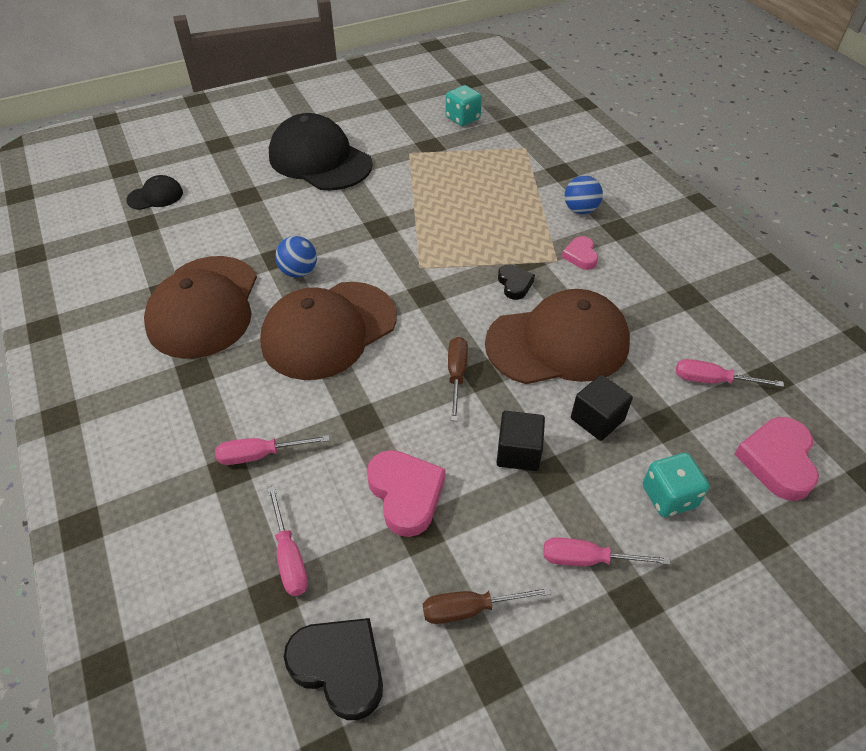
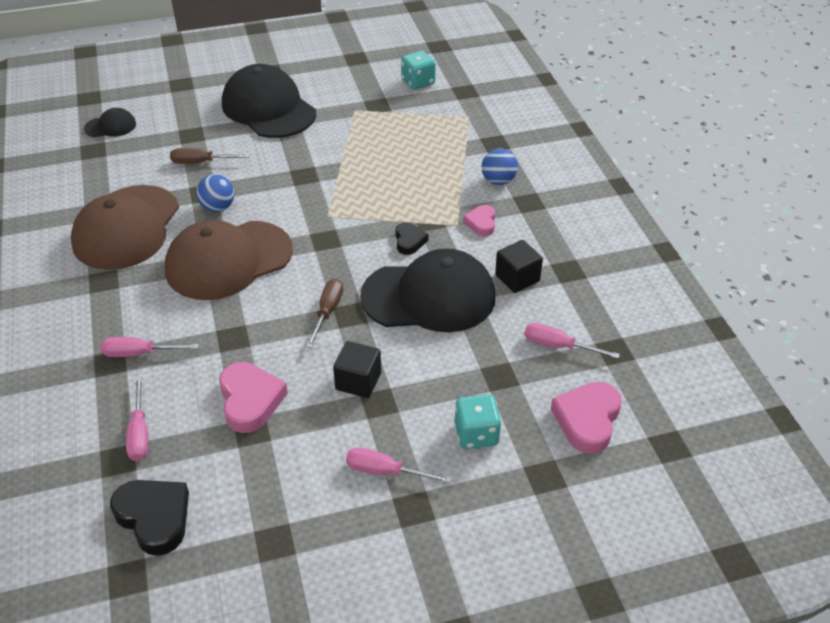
camera: 10 degrees right, 5 degrees down
(470, 609) = (273, 493): brown screwdriver -> brown screwdriver (201, 162)
(558, 343) = (429, 297): brown cap -> black cap
(597, 419) = (439, 364): black cube -> black cube (517, 278)

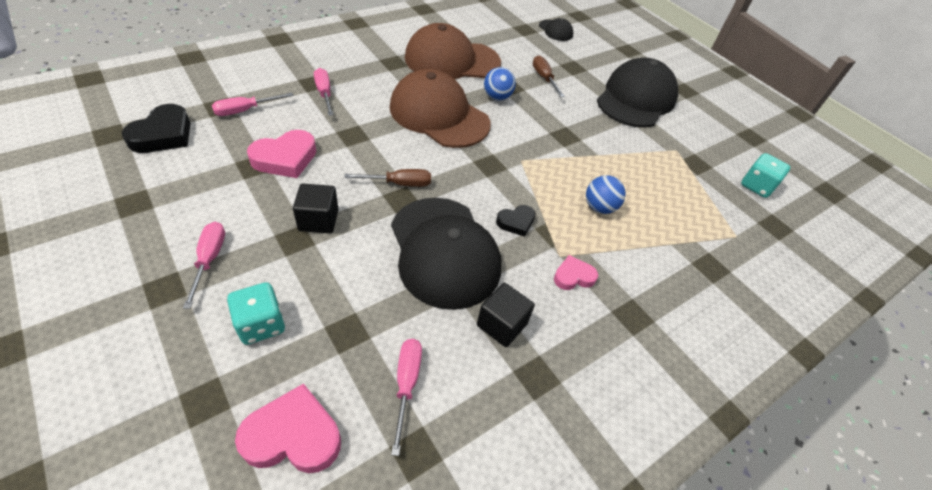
camera: 65 degrees right, 5 degrees up
(498, 181) = (650, 280): blue ball -> blue ball (599, 207)

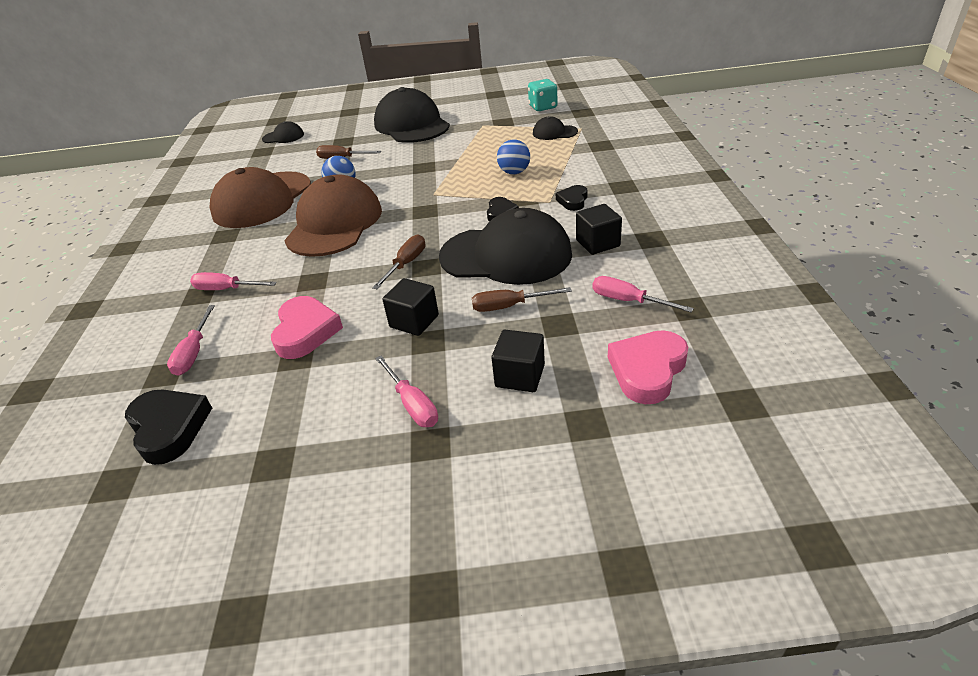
camera: 50 degrees left, 10 degrees down
(209, 260) = (412, 404): pink screwdriver -> pink screwdriver turned 150 degrees counterclockwise
(261, 324) = (520, 376): turquoise dice -> black cube
(362, 282) = (509, 306): none -> brown screwdriver
(439, 115) = (334, 224): brown cap -> brown cap turned 120 degrees clockwise
(573, 276) = (573, 201): pink heart -> black heart
(707, 215) = (554, 132): none -> black cap

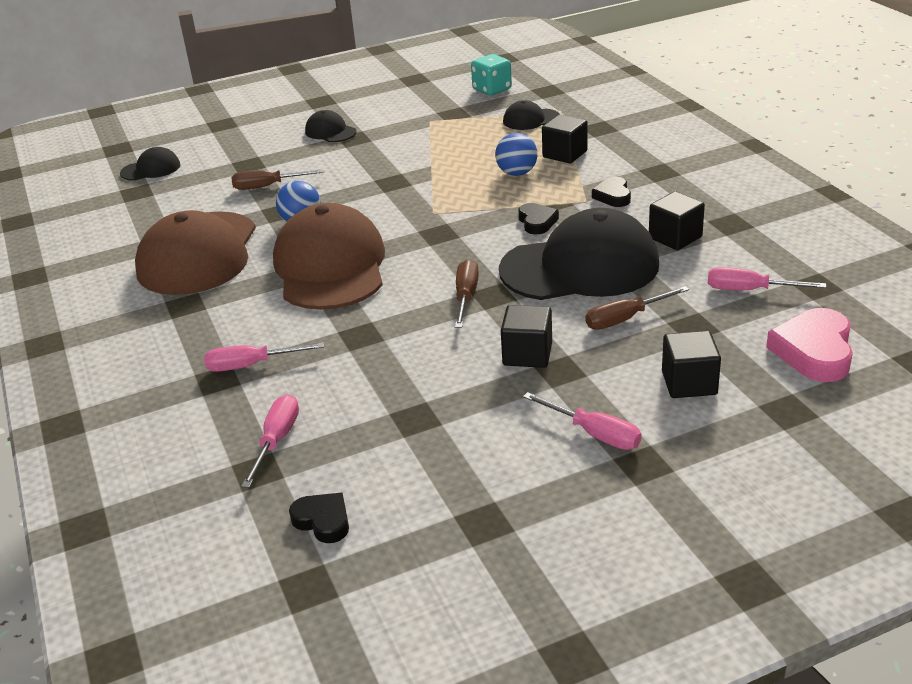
camera: 20 degrees left, 5 degrees down
(169, 428) = (323, 521): black heart -> black heart, size x0.59
(194, 353) = (276, 440): pink screwdriver -> pink screwdriver turned 150 degrees counterclockwise
(305, 332) = (403, 390): pink heart -> none
(411, 125) = (330, 132): black cap -> black cap, size x0.46
(560, 162) = (565, 154): none -> black cube

